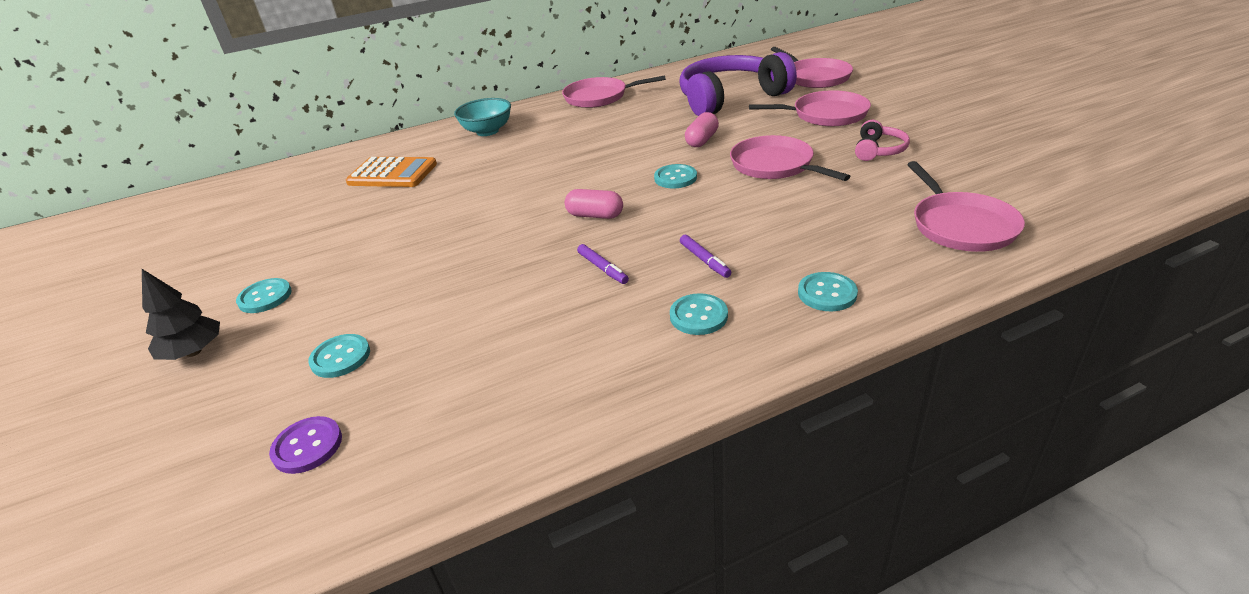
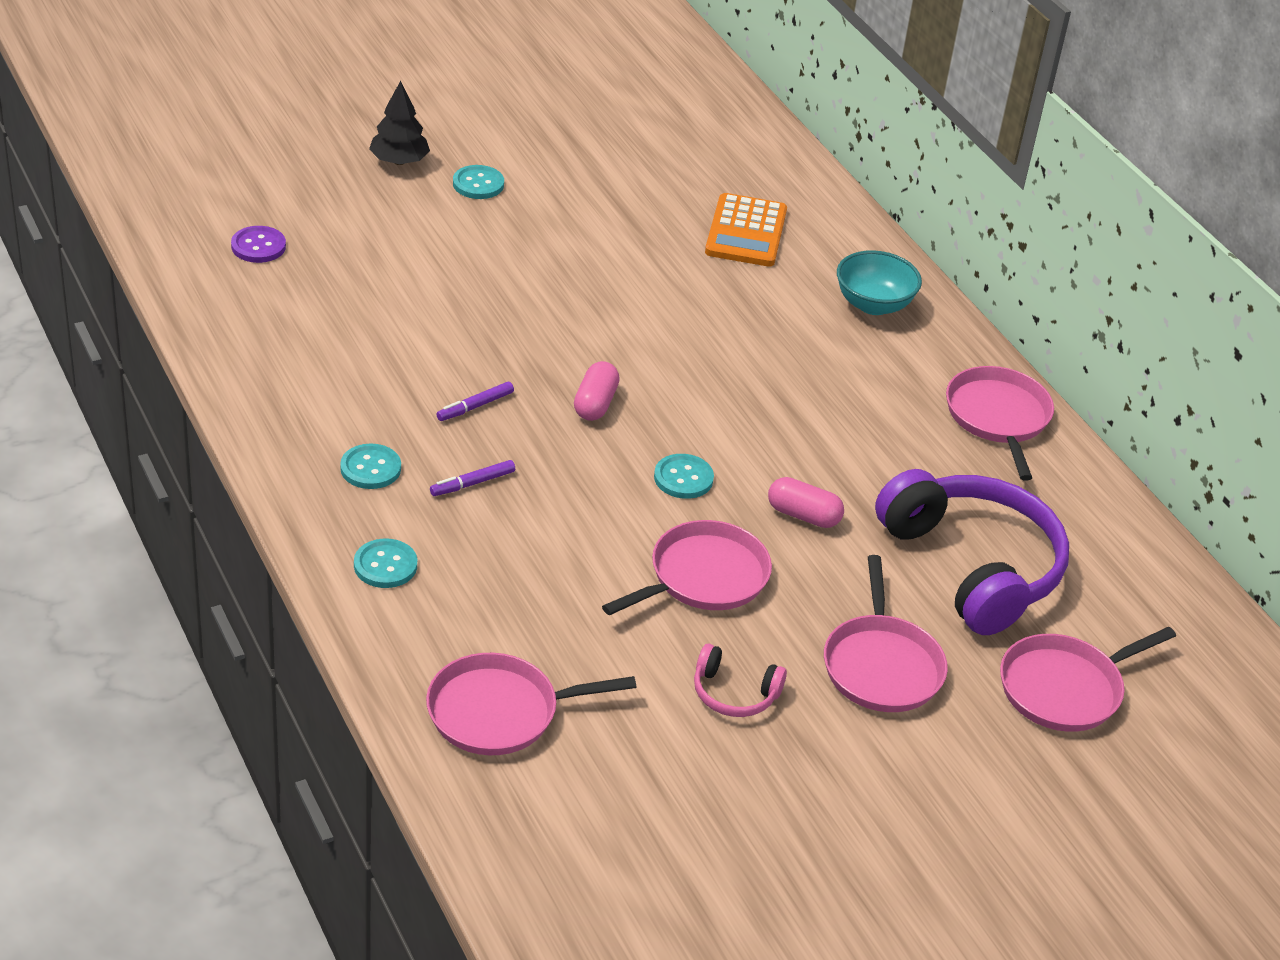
camera: 80 degrees right, 5 degrees up
(340, 357) = (367, 246): turquoise button -> none

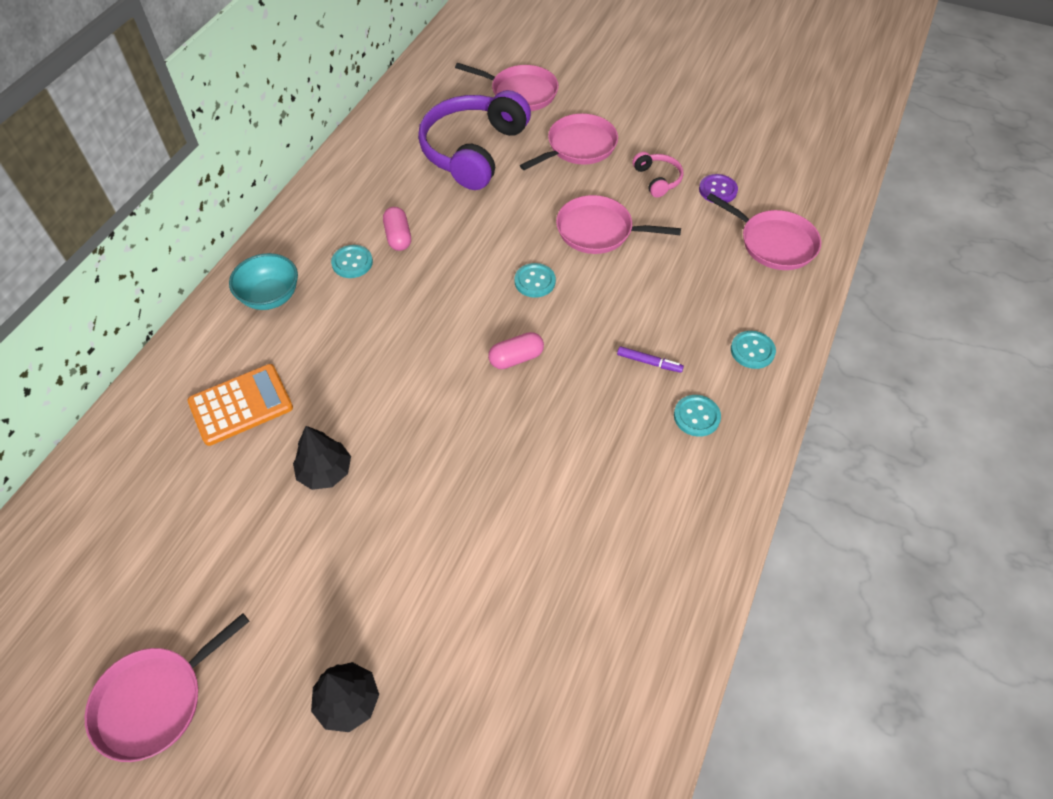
camera: 125 degrees left, 15 degrees up
(258, 246) = (568, 692): purple button -> purple button (718, 190)
(475, 406) = (586, 411): purple marker -> none
(478, 184) = (329, 613): turquoise button -> turquoise button (352, 263)
(612, 239) = (325, 471): none -> black tree
(803, 515) = (507, 222): pink capsule -> pink capsule (398, 237)
(998, 417) = (335, 195): pink pan -> pink pan (154, 701)

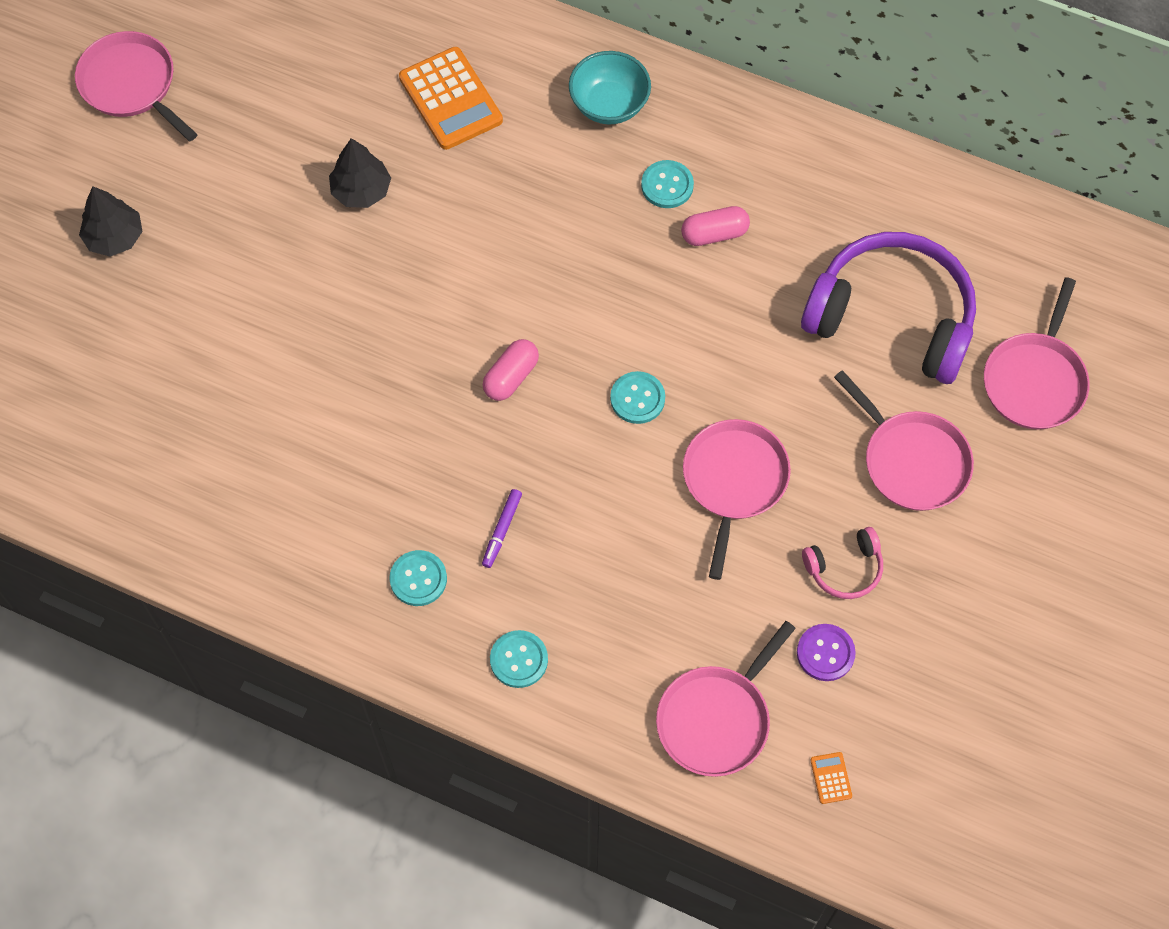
camera: 90 degrees right, 10 degrees up
(516, 358) = (511, 377): pink capsule -> pink capsule turned 60 degrees clockwise
(801, 190) = (831, 778): none -> orange calculator

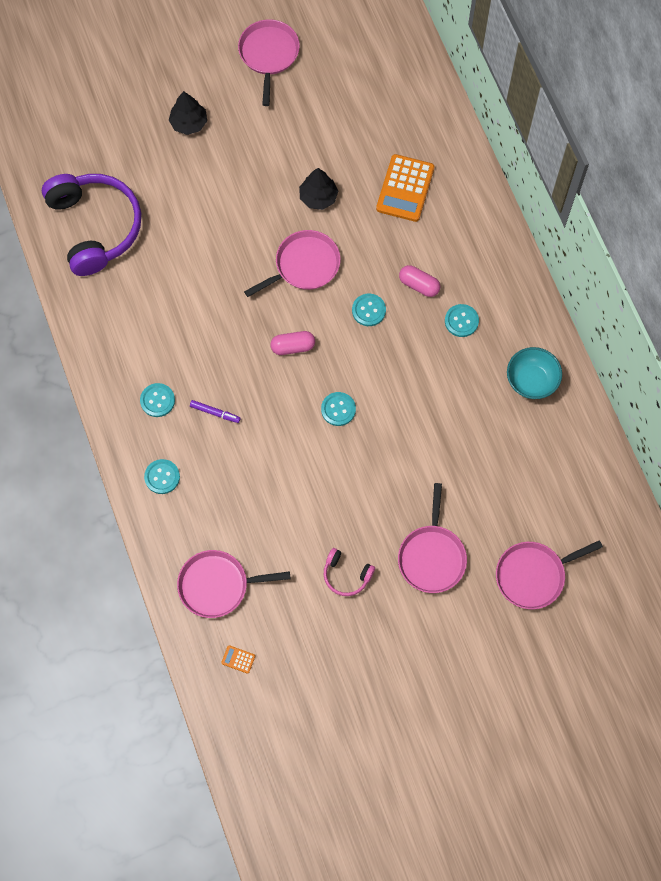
camera: 45 degrees right, 5 degrees up
(502, 530) = (215, 413): purple marker -> purple marker turned 135 degrees counterclockwise
(553, 262) = (368, 310): none -> turquoise button
(609, 104) = (477, 257): turquoise bowl -> turquoise bowl (531, 381)
(714, 234) = (458, 365): pink capsule -> pink capsule (419, 285)
(734, 481) = (340, 488): pink pan -> pink pan (304, 265)
(825, 653) = (296, 604): purple button -> none
(831, 778) = (238, 659): orange calculator -> orange calculator turned 105 degrees counterclockwise
(892, 318) = (498, 482): purple headphones -> purple headphones (94, 227)

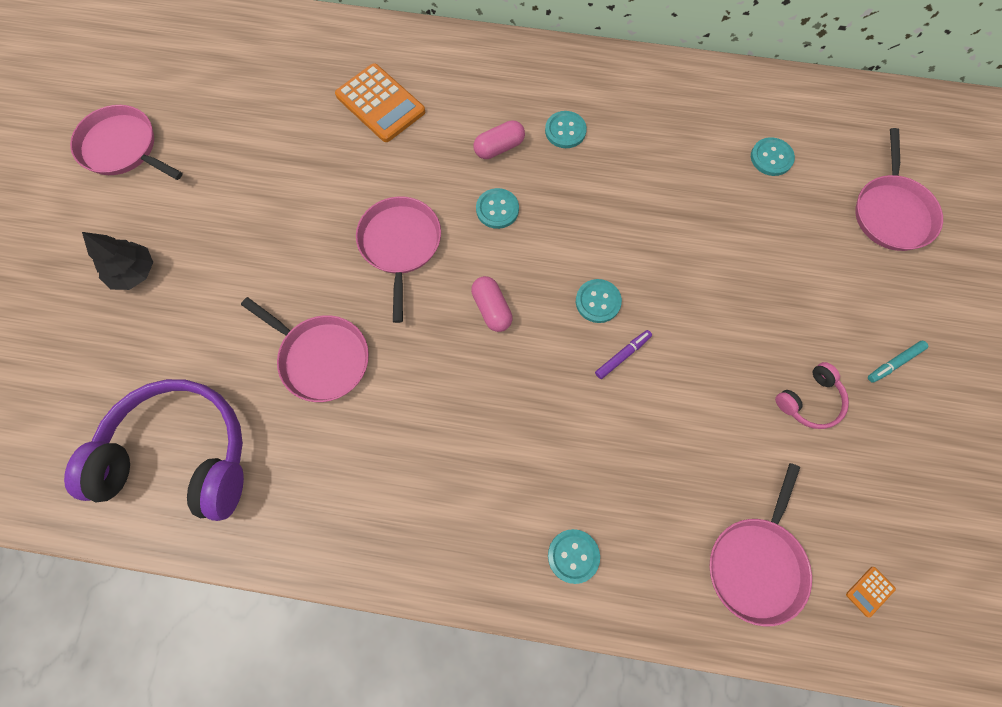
camera: 60 degrees left, 0 degrees up
(157, 400) = (466, 505): turquoise button -> turquoise button (771, 158)
(215, 413) = (523, 442): purple marker -> purple marker (622, 356)
(293, 347) = (492, 309): pink capsule -> pink capsule turned 45 degrees counterclockwise
(318, 197) = (329, 188): black tree -> none
(408, 620) = (894, 363): none -> turquoise marker
(432, 557) = (827, 298): pink pan -> pink pan (321, 358)
(531, 381) = (669, 104): turquoise bowl -> none

